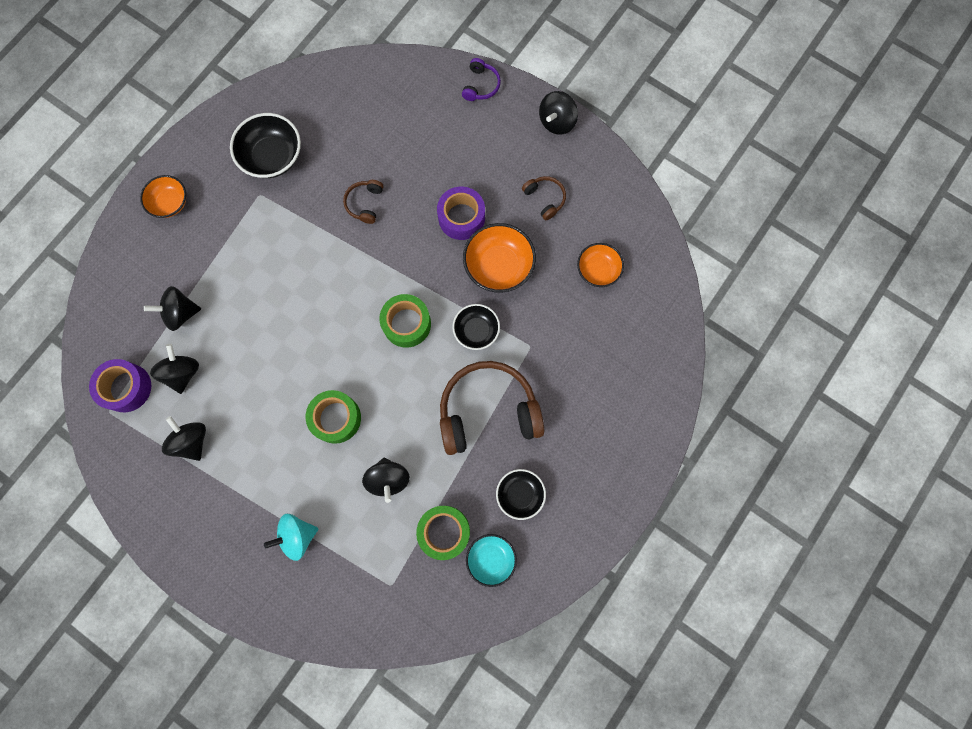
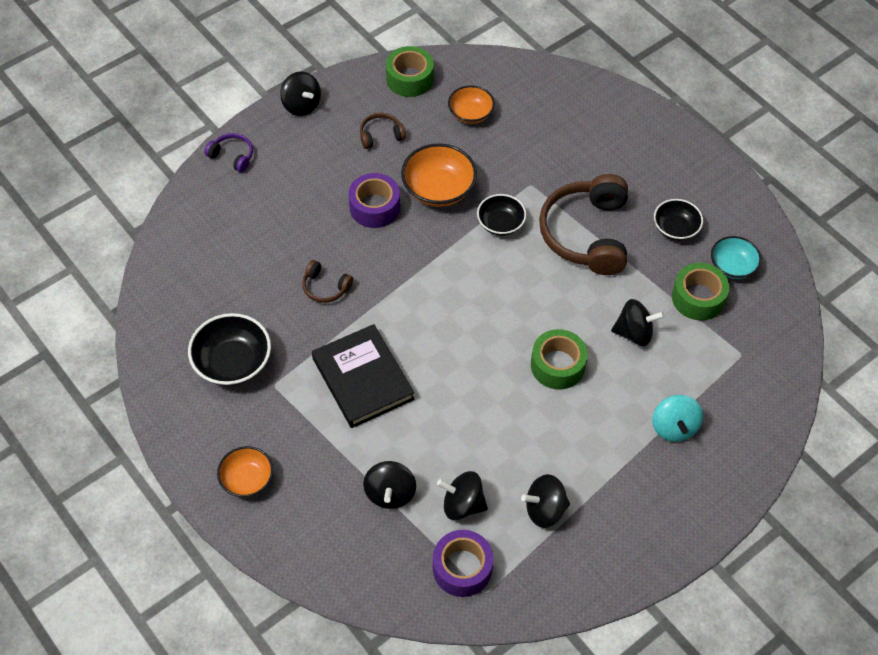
camera: 75 degrees left, 20 degrees down
(282, 260) = (362, 379): none -> black book
(406, 324) = (474, 280): green tape -> green tape (409, 79)

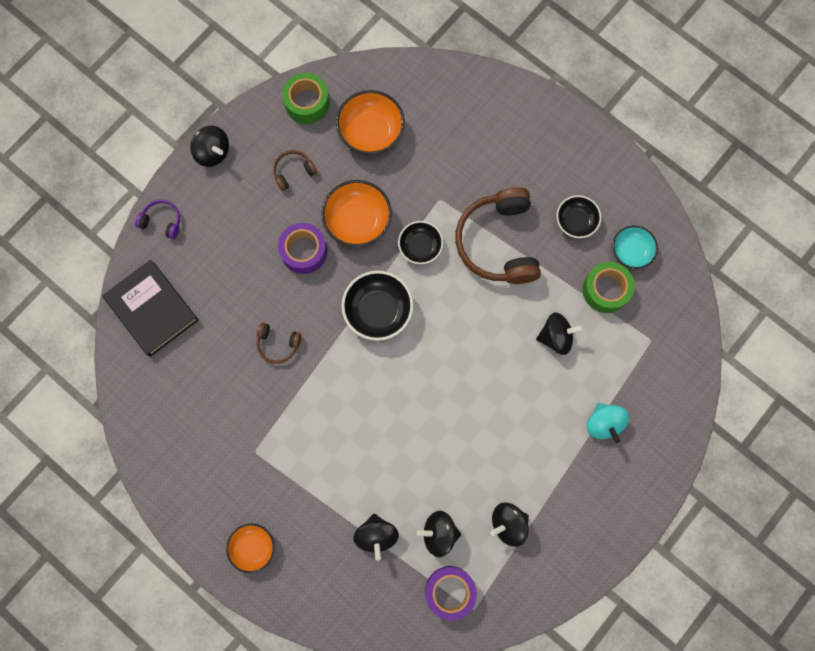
camera: 10 degrees left, 20 degrees up
(233, 363) = (214, 437): black bowl -> black bowl (378, 310)
(362, 379) = (330, 430): black book -> black book (152, 309)
(470, 114) = (371, 132): orange bowl -> orange bowl, size x1.55
(557, 365) = (495, 383): green tape -> none

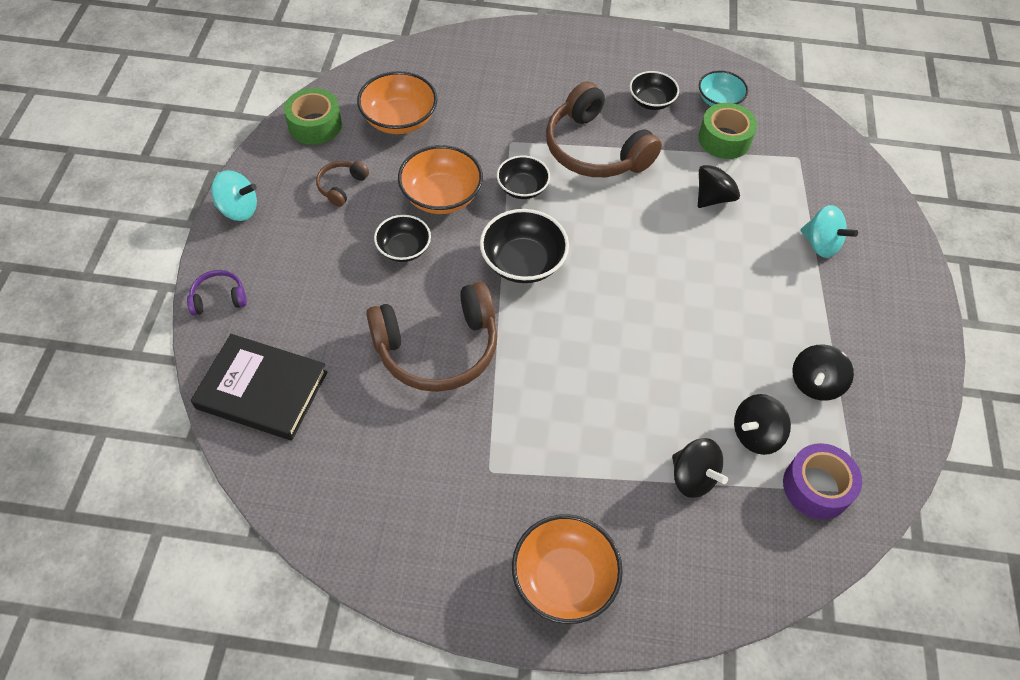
camera: 35 degrees left, 20 degrees down
(213, 152) = (238, 209): black spinning top -> turquoise spinning top
(253, 547) = (564, 578): orange bowl -> orange bowl, size x1.55
(278, 344) = (437, 348): brown headphones -> brown headphones, size x2.21
(304, 251) = (404, 249): purple tape -> black bowl

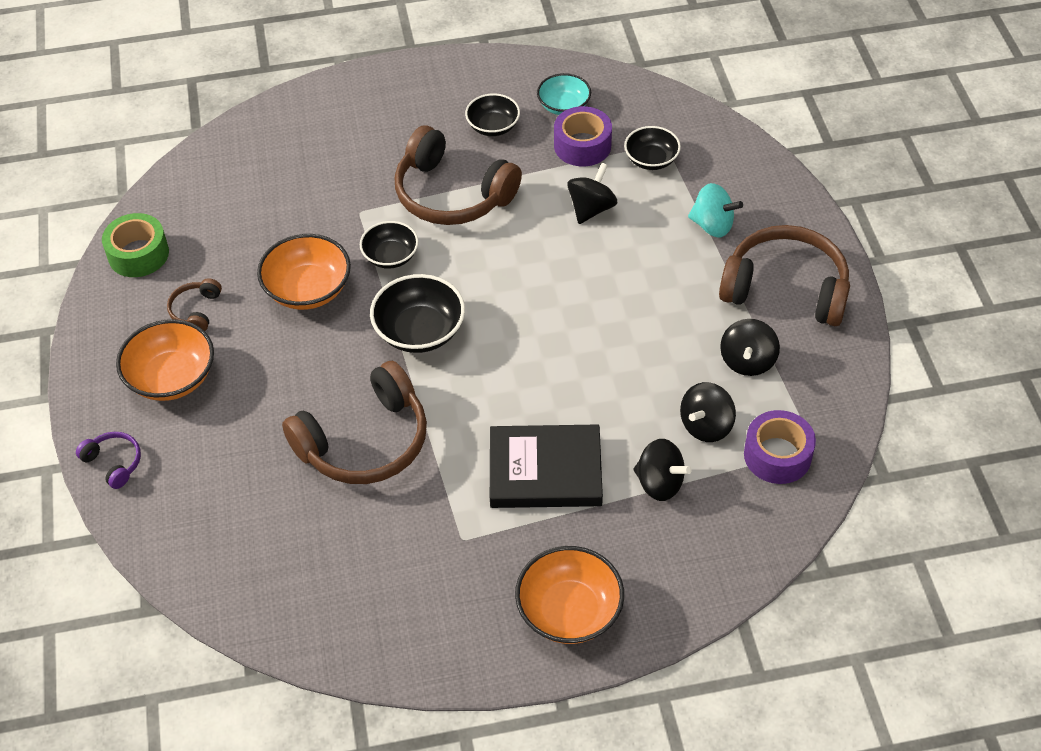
camera: 15 degrees left, 5 degrees down
(219, 298) = (113, 463): purple headphones -> purple headphones turned 75 degrees clockwise
(238, 209) = (93, 367): turquoise spinning top -> none
(262, 390) = (200, 537): black book -> black book (545, 471)
(399, 120) = (229, 222): orange bowl -> orange bowl (171, 377)
(404, 249) = (290, 355): black bowl -> black bowl (651, 159)
(724, 139) = (582, 145): green tape -> purple tape
(872, 325) = (785, 289): none -> brown headphones

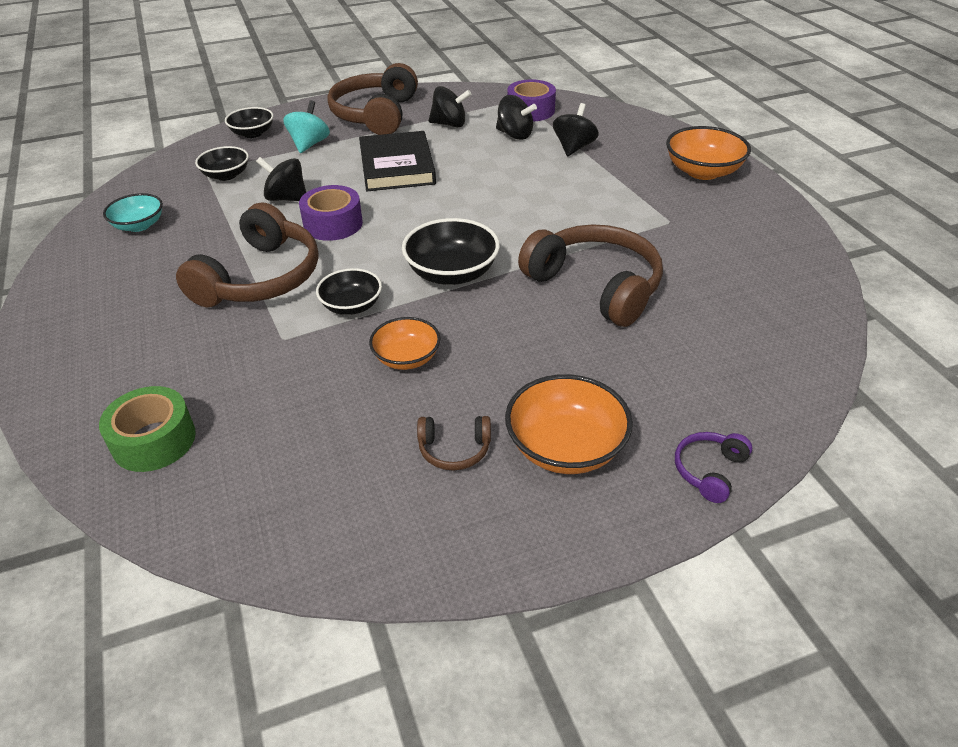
camera: 100 degrees left, 10 degrees down
(138, 254) = (358, 540): green tape -> green tape (154, 440)
(308, 289) = (406, 358): orange bowl -> orange bowl, size x0.65
(493, 126) = (159, 264): black bowl -> black bowl (252, 133)
(545, 471) = (584, 192): black book -> black book (397, 166)
(582, 145) = (200, 210): purple tape -> purple tape (333, 224)

